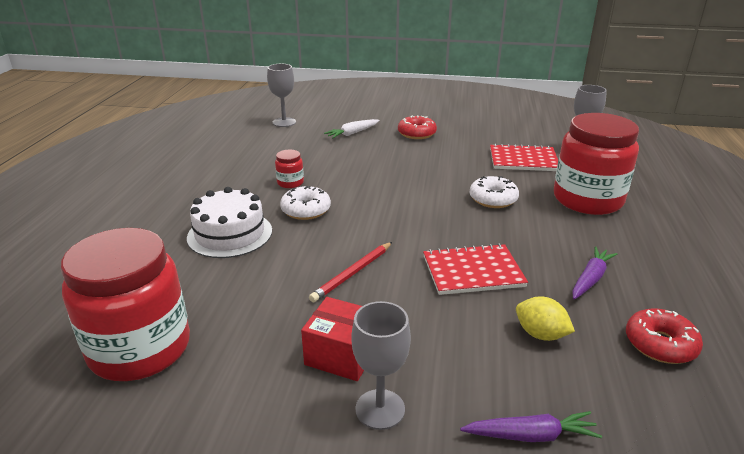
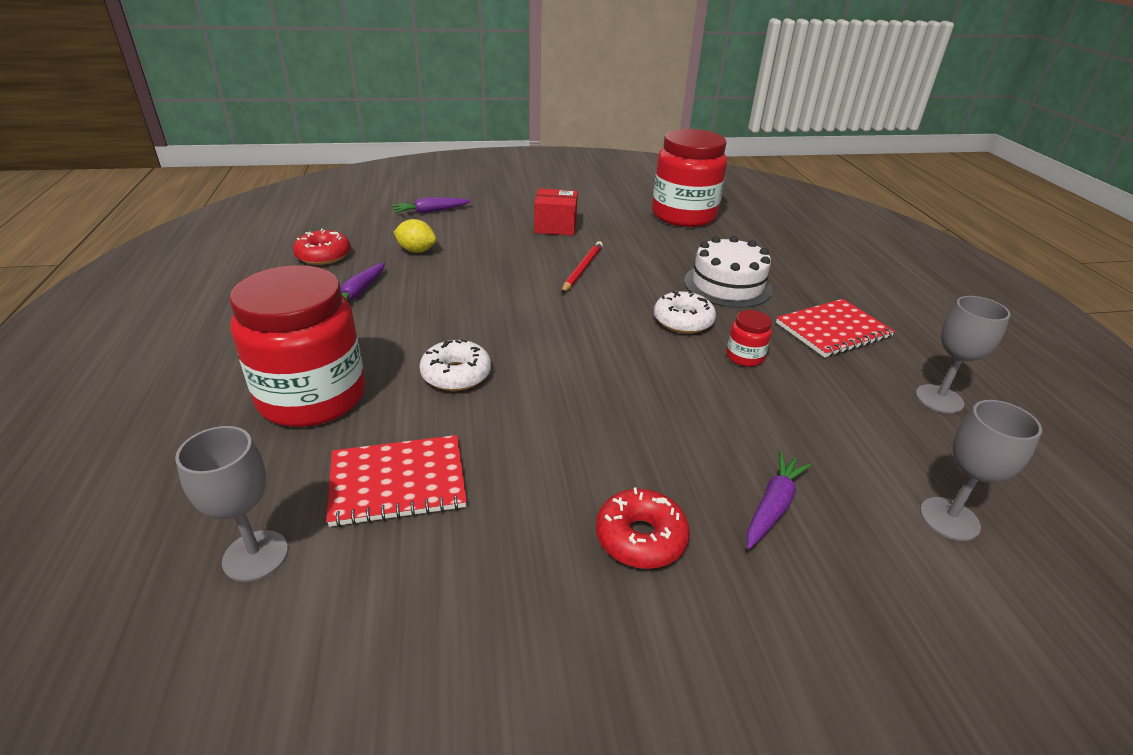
camera: 160 degrees right, 5 degrees up
(352, 133) = (773, 506): white carrot -> purple carrot
(380, 409) = (518, 211): grey goblet -> grey goblet (939, 399)
(473, 271) = (473, 284): red notebook -> red notebook (833, 330)

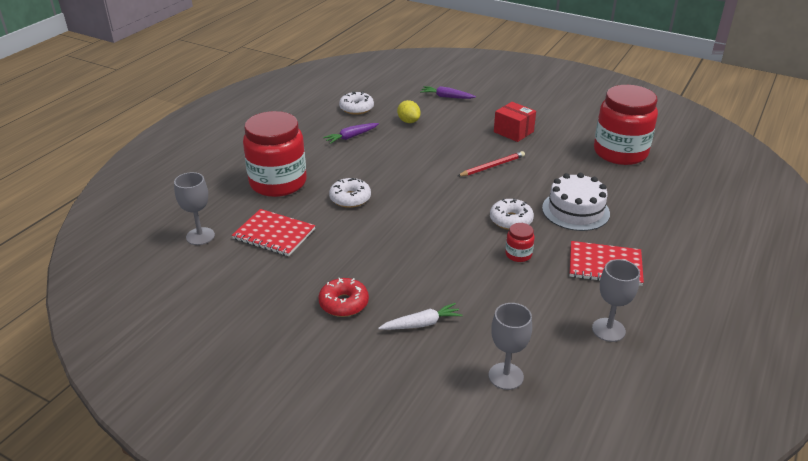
camera: 40 degrees right, 0 degrees up
(323, 256) = (356, 108): red donut -> white donut
(773, 506) = (421, 324): purple carrot -> white carrot

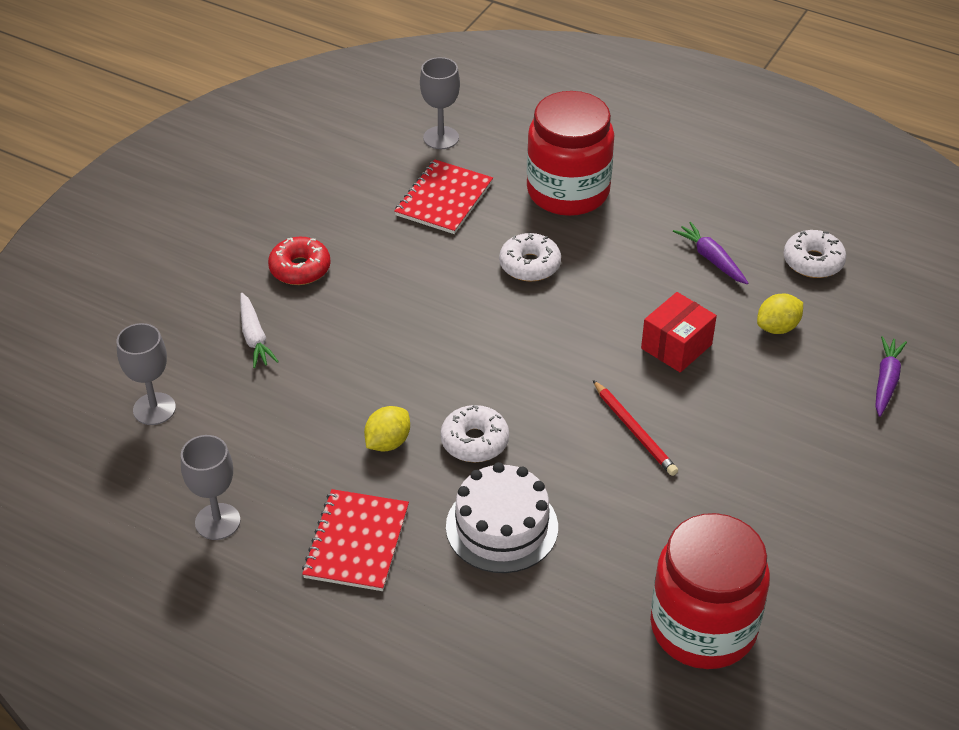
camera: 90 degrees right, 10 degrees up
(513, 132) = (761, 470): red box -> red box (676, 346)
(518, 254) = (388, 442): red jar -> yellow lemon

